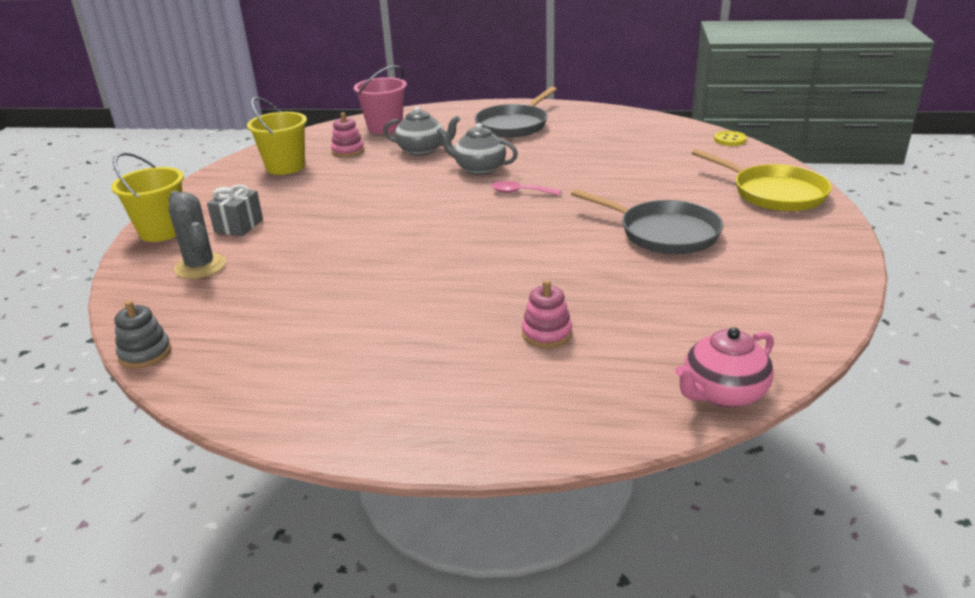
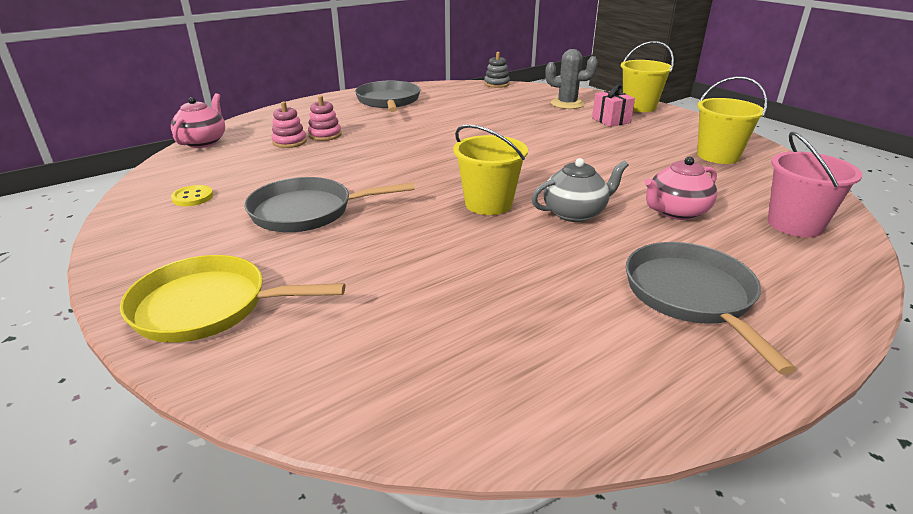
camera: 135 degrees right, 0 degrees up
(239, 226) = (611, 120): grey gift -> pink gift
(348, 151) = (727, 185): pink stacking toy -> pink stacking toy (289, 142)
(359, 383) = (388, 101): none -> grey pan
(422, 150) = (676, 212): grey teapot -> pink teapot
(520, 192) = (488, 204): pink spoon -> yellow bucket
(730, 140) = (335, 422): yellow button -> yellow button (193, 197)

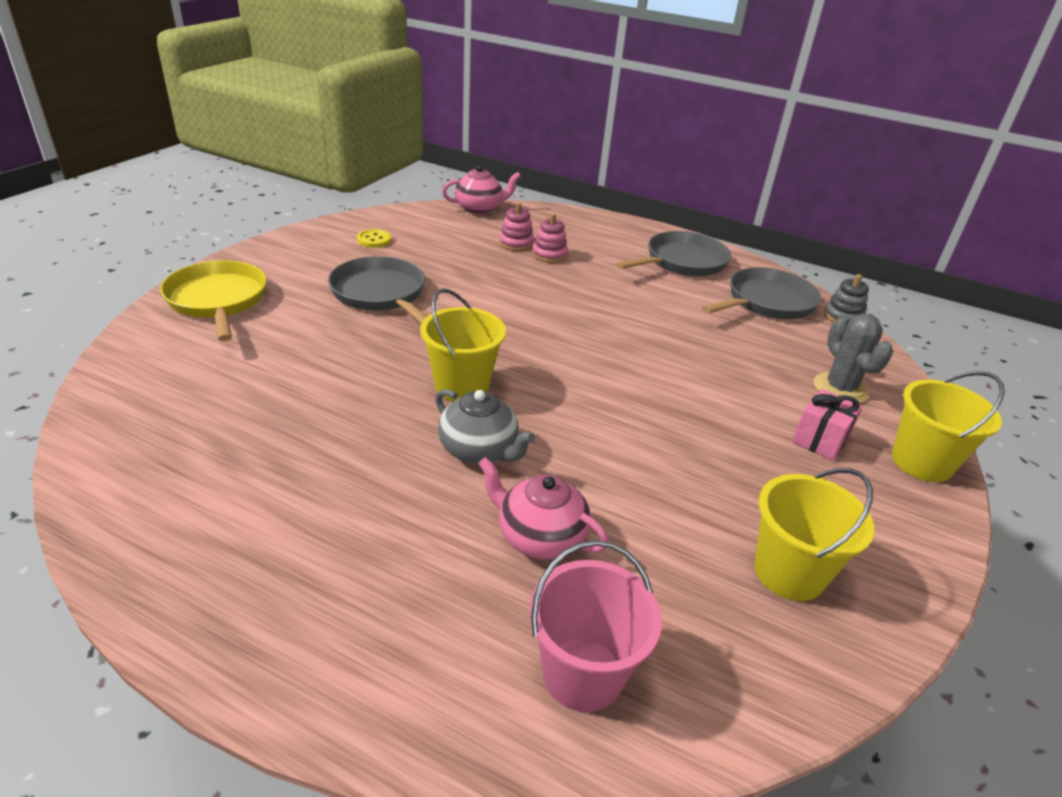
camera: 60 degrees right, 5 degrees up
(692, 296) = (327, 565): grey pan -> grey pan (767, 302)

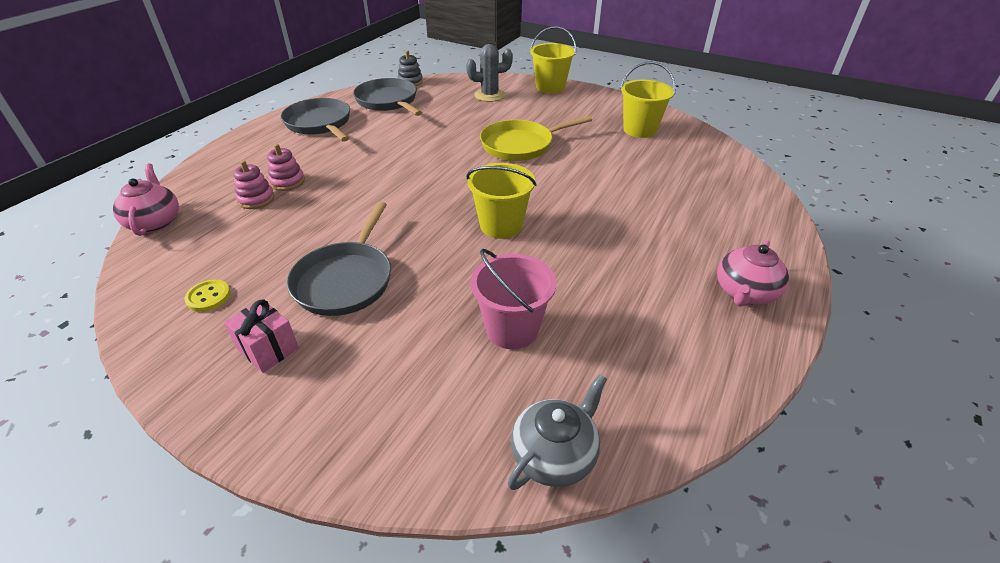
camera: 85 degrees left, 5 degrees up
(218, 300) = (338, 415): yellow pan -> yellow pan (521, 145)
(381, 294) = (345, 280): grey pan -> grey pan turned 45 degrees counterclockwise
(479, 450) = (575, 216): grey teapot -> grey teapot (554, 455)
(539, 537) = (645, 195): pink teapot -> pink teapot (744, 293)
(583, 673) = (726, 186): pink bucket -> pink bucket (512, 329)
(820, 439) = (538, 108): pink gift -> pink gift (268, 349)

